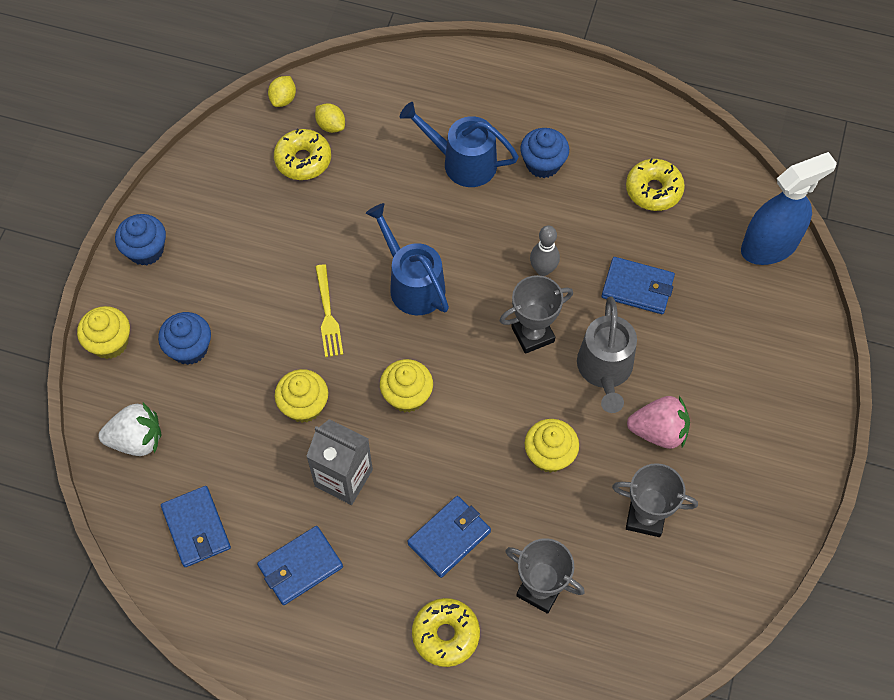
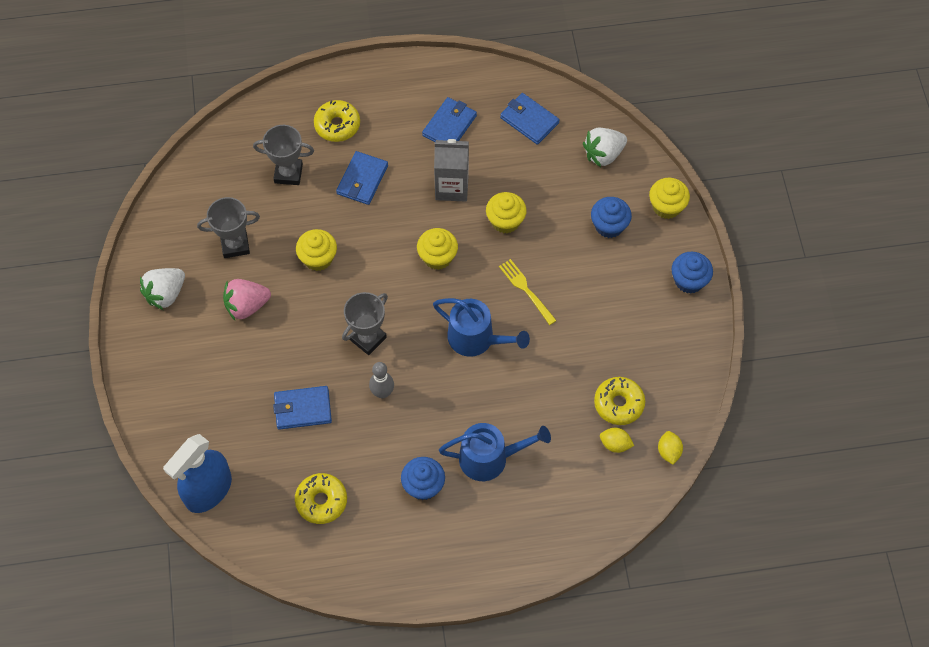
camera: 155 degrees right, 0 degrees up
(605, 370) = (303, 334): grey watering can -> none
(753, 488) = (165, 294): none -> white strawberry

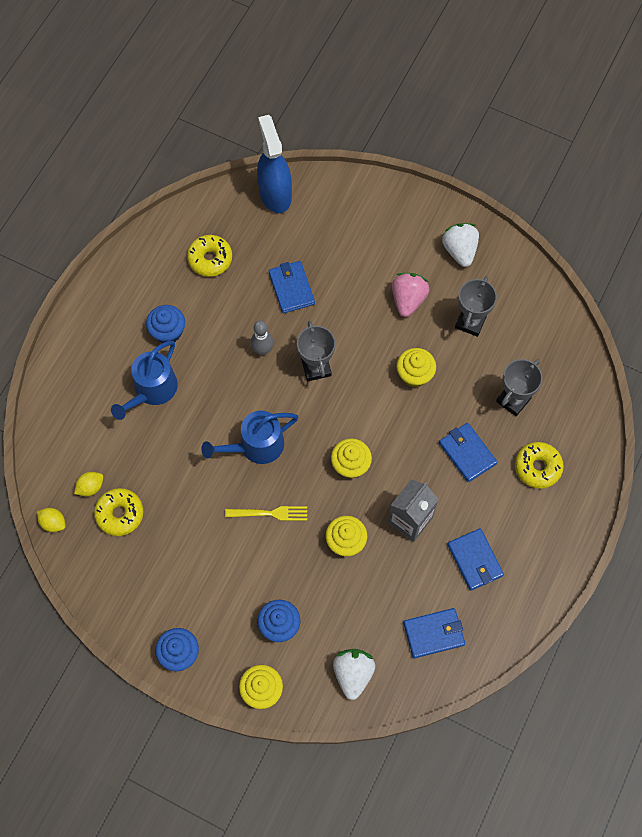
camera: 125 degrees right, 5 degrees up
(302, 409) = (291, 288): blue wallet -> blue wallet turned 45 degrees counterclockwise

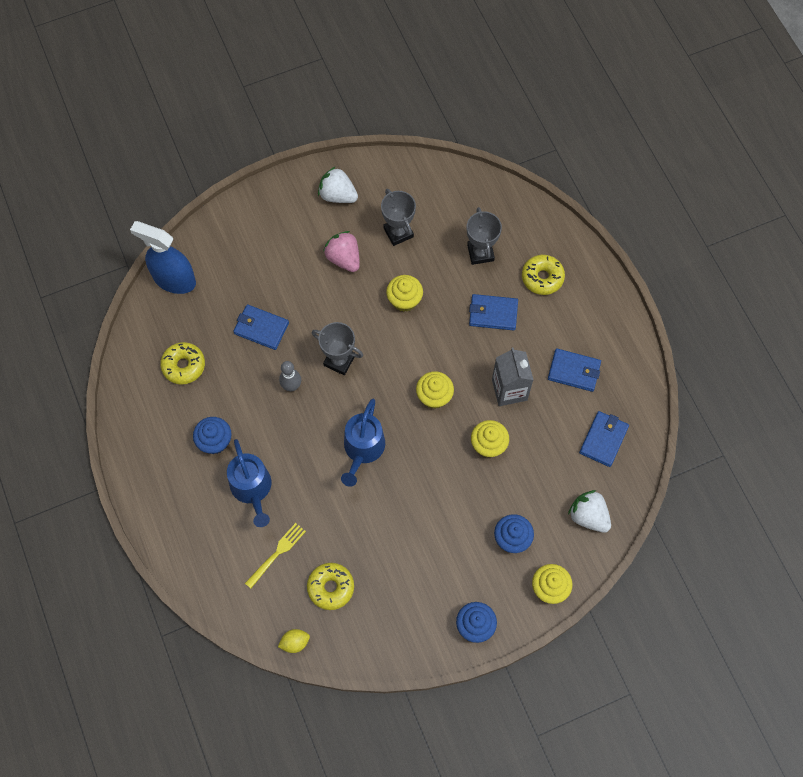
camera: 50 degrees left, 0 degrees up
(90, 487) = (290, 593): yellow lemon -> none
(270, 513) = (423, 480): yellow fork -> yellow fork (277, 553)

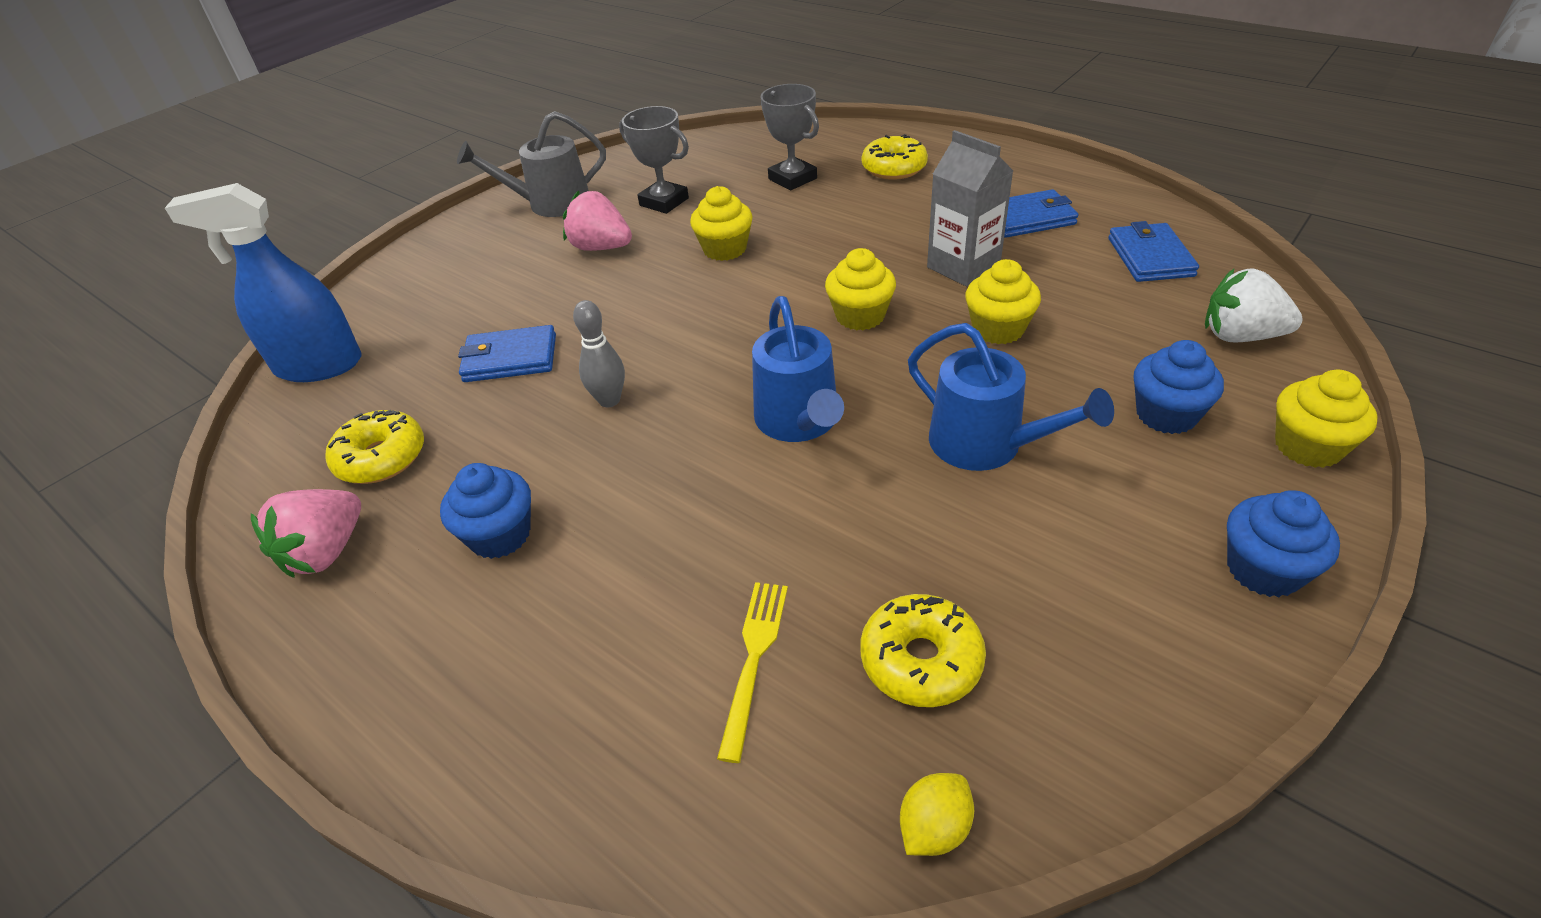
camera: 25 degrees left, 25 degrees down
(148, 410) = (326, 552): none -> pink strawberry
(252, 489) = (624, 572): blue watering can -> blue watering can (985, 444)
(337, 195) = (551, 204): white strawberry -> grey watering can
(339, 360) = (672, 341): grey trophy -> none
(493, 313) = (862, 215): blue wallet -> none

